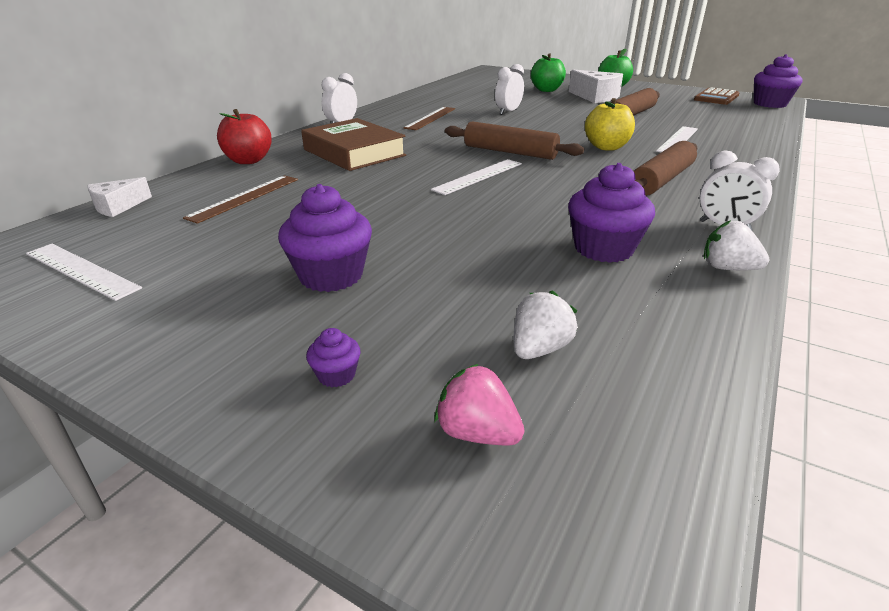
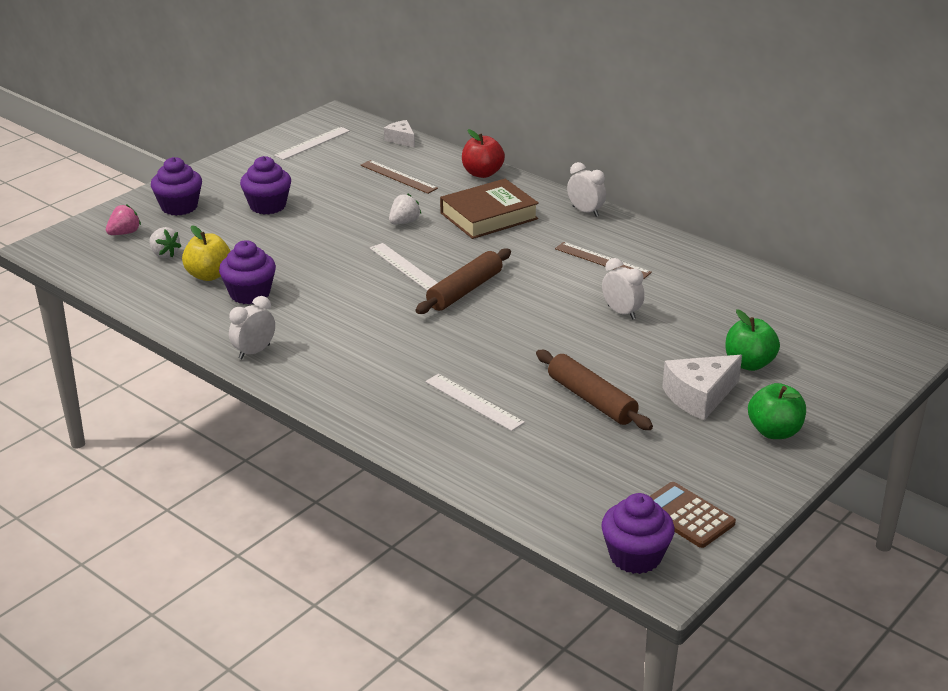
camera: 100 degrees right, 0 degrees up
(336, 375) = (179, 207): purple cupcake -> purple cupcake, size x2.20
(606, 147) = (462, 348): yellow apple -> yellow apple (209, 275)
(661, 180) = (357, 353): brown rolling pin -> none
(727, 268) = (199, 331): white strawberry -> white strawberry (404, 222)

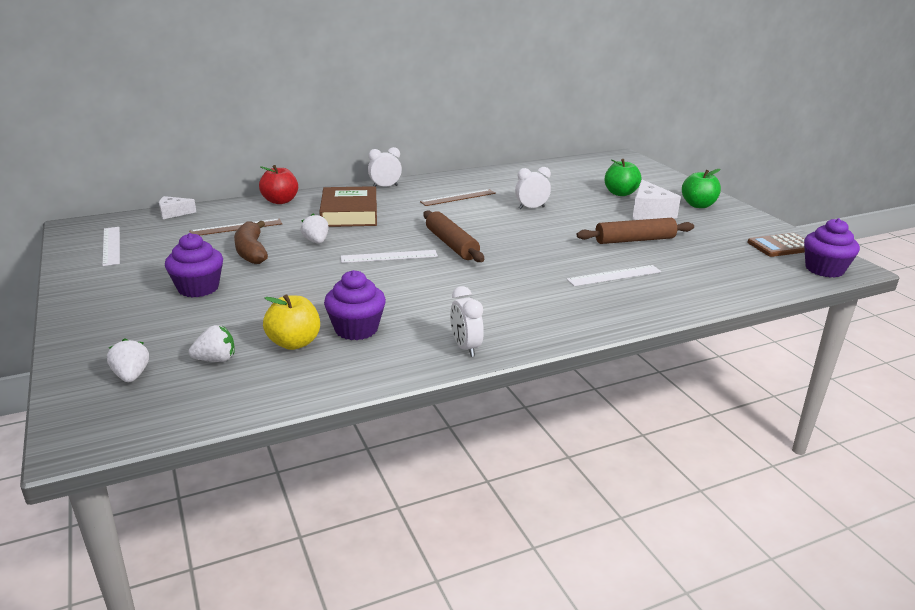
camera: 65 degrees left, 5 degrees down
(124, 233) = (131, 376): pink strawberry -> white strawberry
(179, 207) = (125, 332): purple cupcake -> none
(355, 201) = (251, 251): none -> brown banana

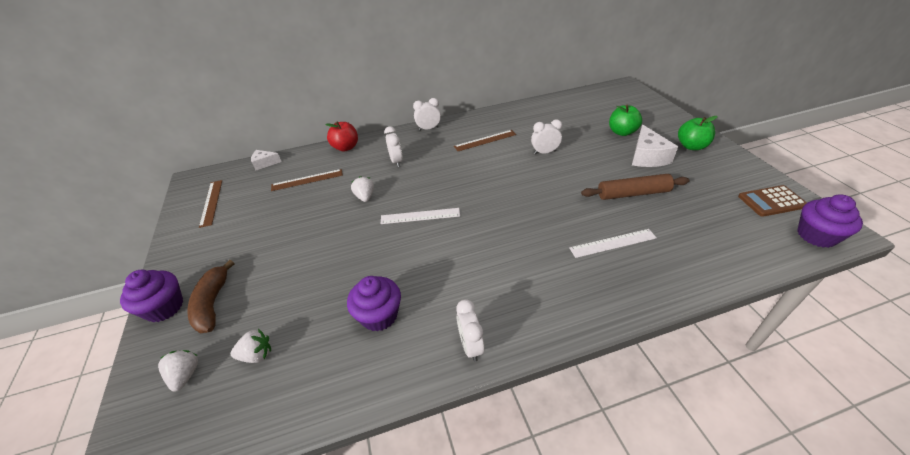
camera: 10 degrees right, 15 degrees up
(111, 245) = (211, 202): white ruler -> brown ruler
(198, 288) = (263, 256): purple cupcake -> purple cupcake (164, 307)
(251, 251) = (313, 209): brown banana -> brown banana (213, 303)
(294, 343) = (324, 333): yellow apple -> none
(349, 213) = (396, 161): brown book -> white clock
(451, 244) = (473, 200): brown rolling pin -> none

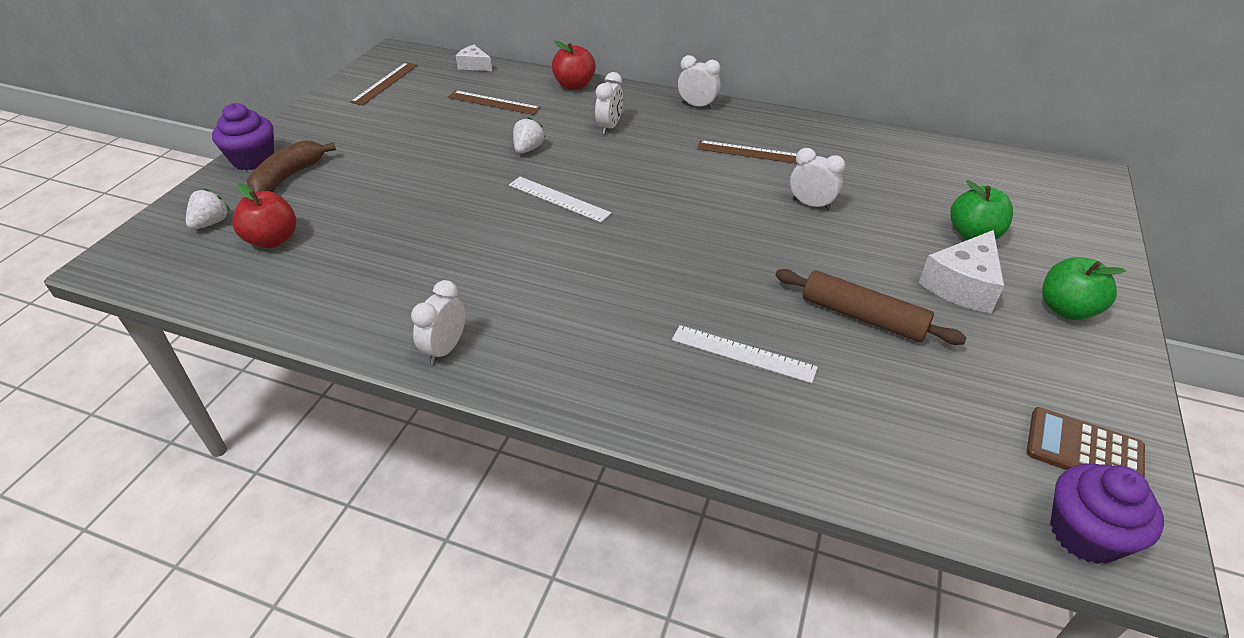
camera: 35 degrees right, 0 degrees up
(257, 355) = (273, 240): white strawberry -> red apple
(379, 315) = (401, 270): purple cupcake -> none

